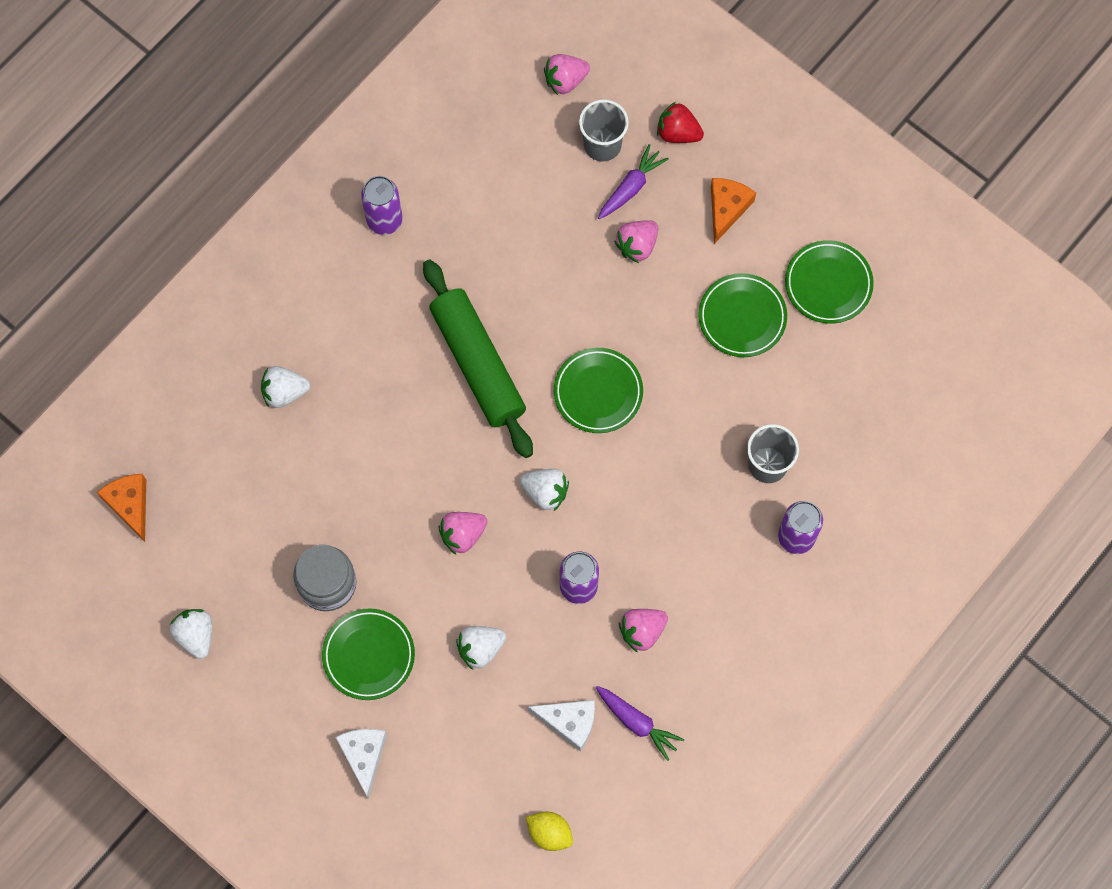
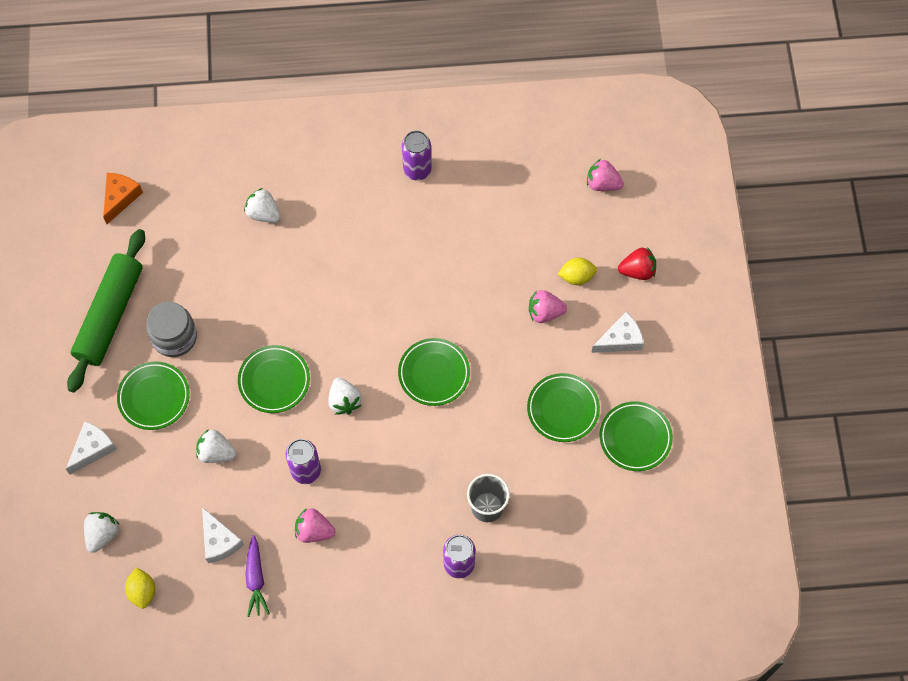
camera: 45 degrees right, 5 degrees down
(196, 635) = (78, 299): white strawberry -> white strawberry (102, 534)
(462, 535) = (274, 380): pink strawberry -> green plate
(478, 363) = (384, 295): green rolling pin -> green rolling pin (110, 315)
(602, 145) = (585, 238): grey cup -> none
(631, 187) = (576, 277): purple carrot -> yellow lemon
(678, 133) = (637, 271): red strawberry -> red strawberry turned 105 degrees clockwise
(726, 209) = (620, 339): orange cheese -> white cheese

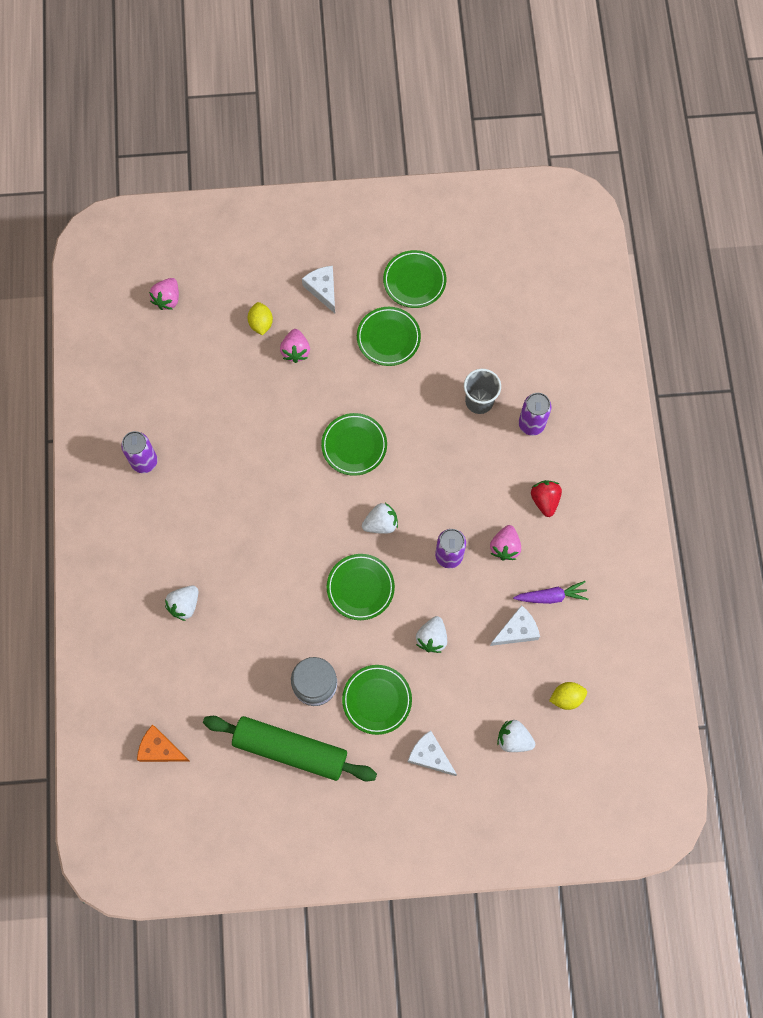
camera: 90 degrees left, 5 degrees up
(637, 271) = (256, 273): red strawberry -> red strawberry (545, 500)

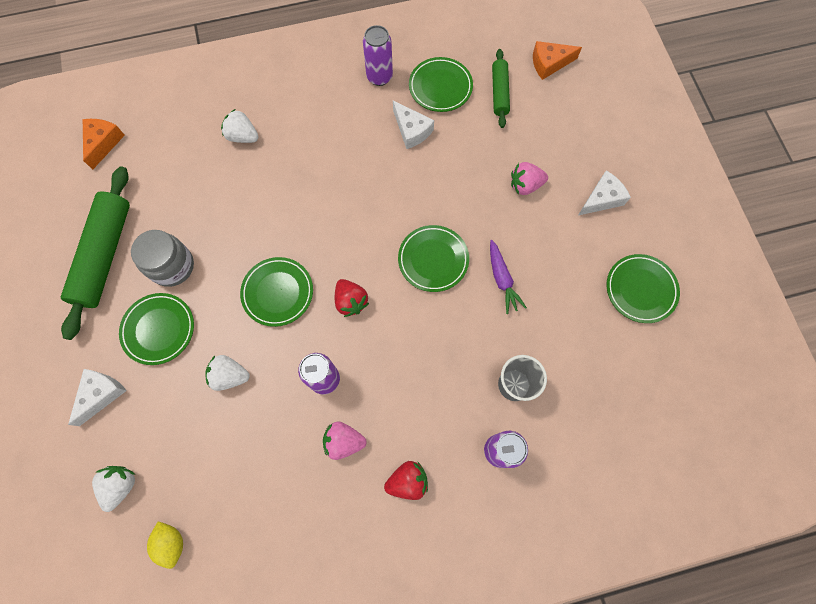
camera: 80 degrees right, 0 degrees up
(167, 299) = (549, 64): pink strawberry -> orange cheese
(190, 352) = (499, 92): none -> green rolling pin
(261, 323) = (546, 148): yellow lemon -> none
(381, 523) = (351, 301): white strawberry -> red strawberry
(388, 338) = (564, 273): green plate -> green plate (440, 87)
(517, 630) = (247, 470): white cheese -> white cheese (411, 130)
(551, 596) = (291, 506): purple carrot -> purple carrot (502, 279)

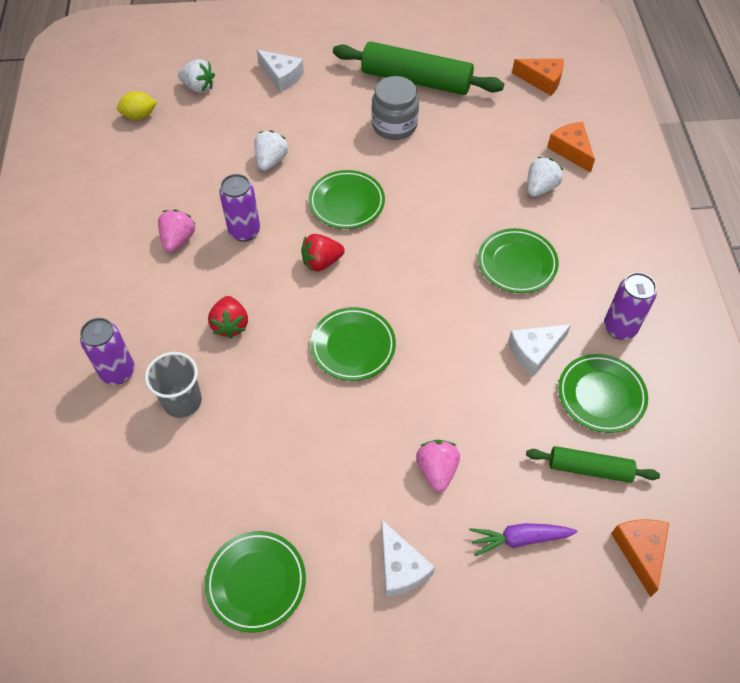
camera: 100 degrees right, 15 degrees down
(159, 329) = (331, 114): green plate -> green plate (517, 263)
(195, 115) = (571, 150): none -> orange cheese
(407, 481) = (120, 286): red strawberry -> red strawberry (230, 325)
(502, 279) = (311, 414): purple carrot -> purple carrot (519, 539)

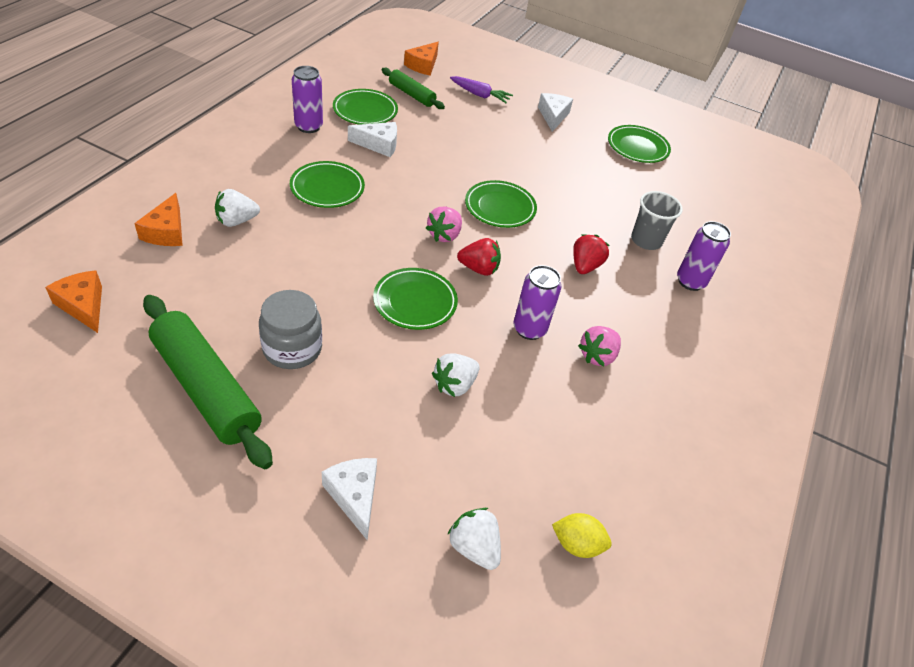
camera: 155 degrees left, 10 degrees down
(437, 470) = (499, 134): pink strawberry -> pink strawberry (444, 235)

